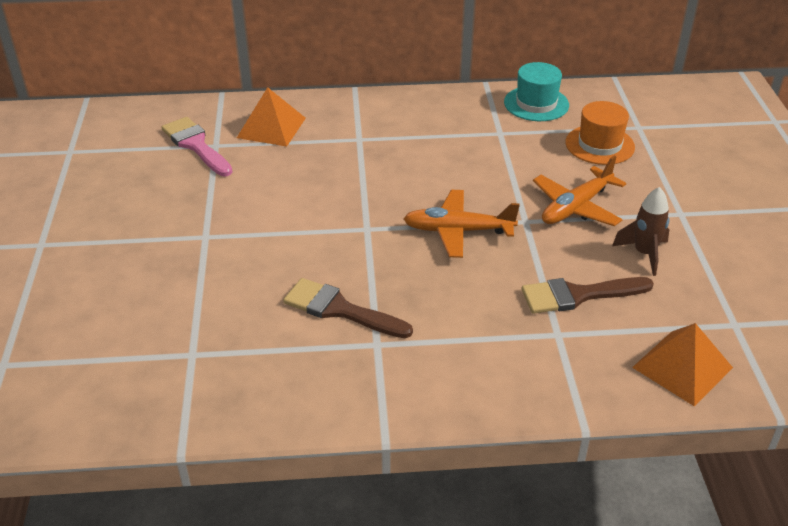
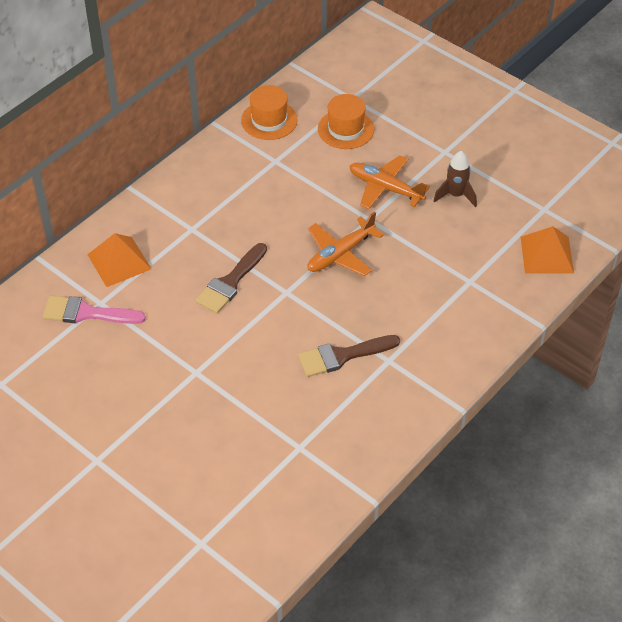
camera: 45 degrees left, 10 degrees up
(536, 104) = (269, 120): turquoise hat -> orange hat
(576, 207) = (385, 188): orange plane -> orange plane turned 120 degrees clockwise
(578, 295) = (453, 249): brown brush -> brown brush (230, 282)

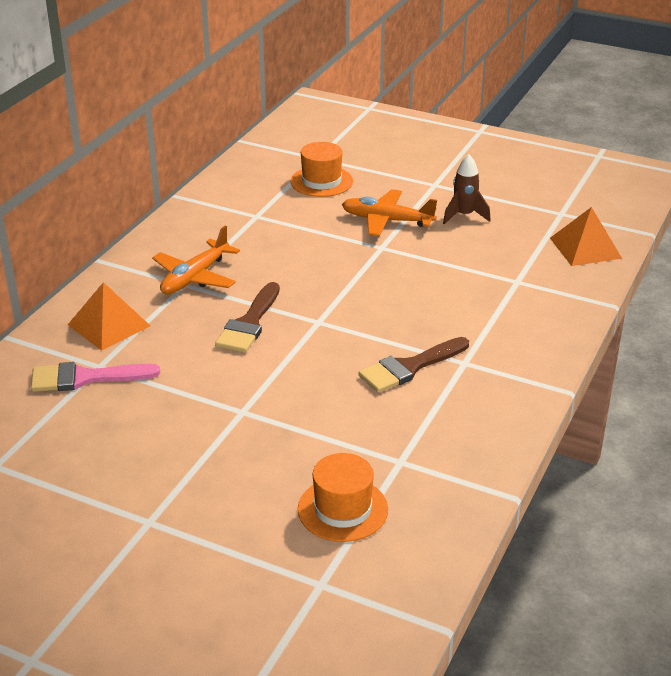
camera: 15 degrees left, 15 degrees down
(269, 120) = (235, 185): orange hat -> orange hat (342, 509)
(340, 254) = (364, 280): orange plane -> orange plane (195, 277)

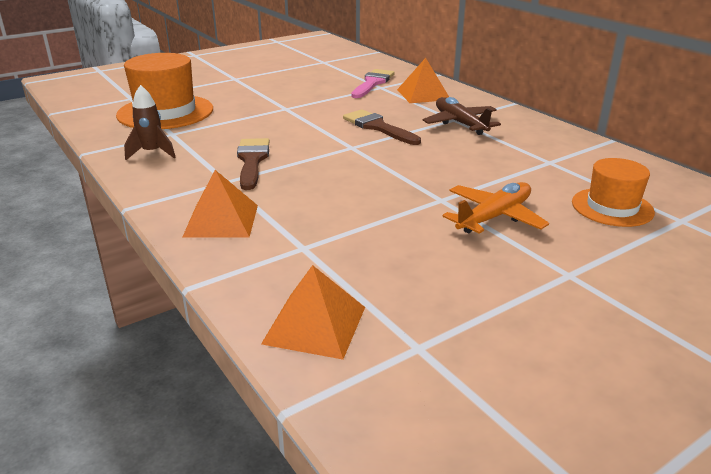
camera: 120 degrees right, 5 degrees down
(195, 277) = (460, 123): orange plane -> brown plane
(342, 509) = (165, 112): orange hat -> orange hat, size x1.64
(464, 215) = (470, 266): brown rocket -> brown rocket (152, 153)
(527, 332) = (221, 220): none -> orange pyramid

